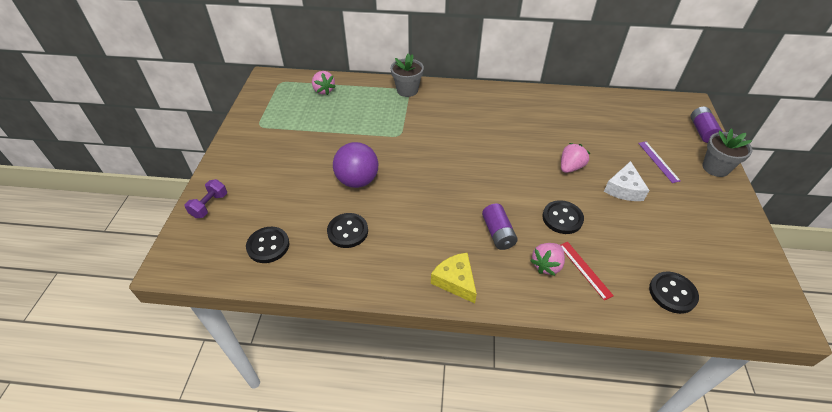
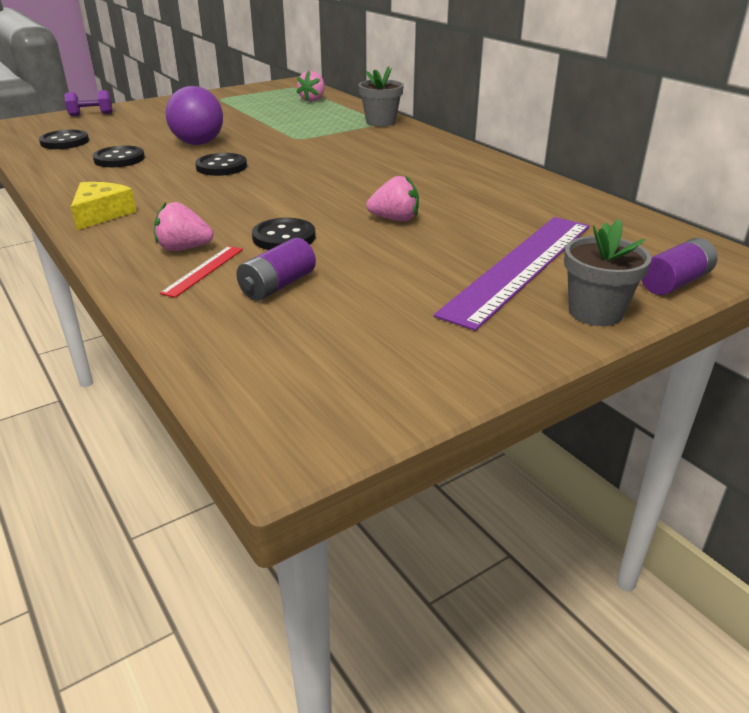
camera: 50 degrees right, 15 degrees down
(498, 233) = (205, 213): purple battery -> purple battery (277, 286)
(624, 189) = (409, 258): white cheese -> none
(658, 161) = (520, 267): purple ruler -> purple ruler, size x2.36
(672, 293) = (229, 336): black button -> black button (221, 167)

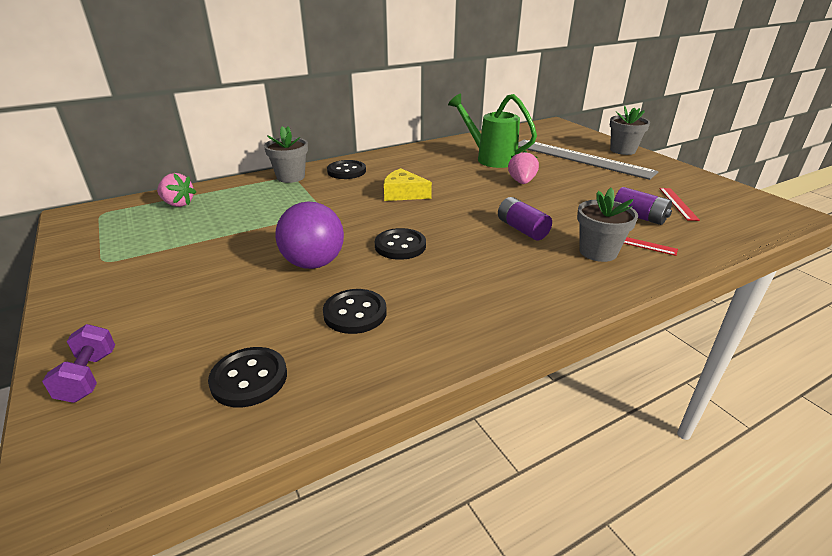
camera: 85 degrees left, 0 degrees up
(101, 214) = (535, 301): yellow cheese -> yellow cheese (403, 194)
(183, 249) = (598, 252): pink strawberry -> grey flower pot
(284, 237) = (563, 215): black button -> black button (346, 171)
(328, 326) = (678, 203): none -> red ruler
(483, 203) = (490, 158): none -> green watering can
(520, 267) = (581, 158): purple ruler -> grey ruler
(675, 282) = (584, 135): purple battery -> purple battery (522, 229)

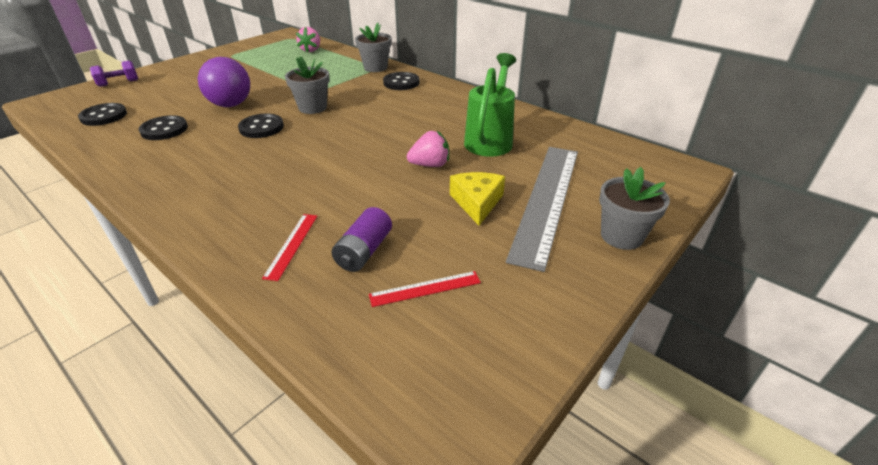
camera: 70 degrees right, 5 degrees up
(403, 194) = (364, 112): yellow cheese -> yellow cheese (477, 202)
(522, 229) = (306, 176): purple battery -> none
(598, 252) = (264, 223): grey flower pot -> grey flower pot (312, 108)

